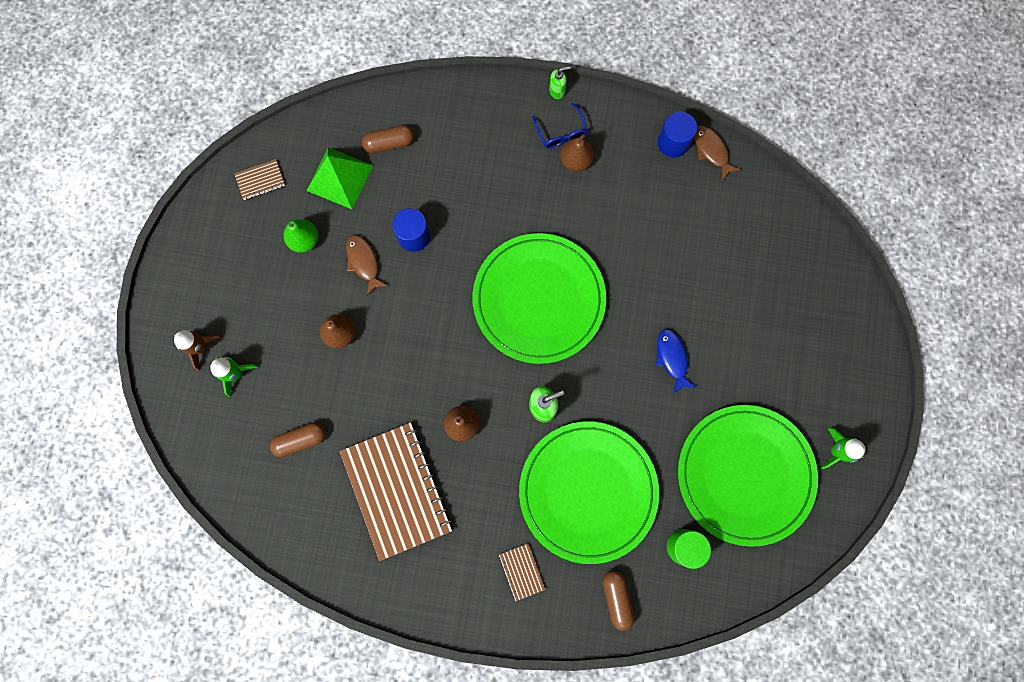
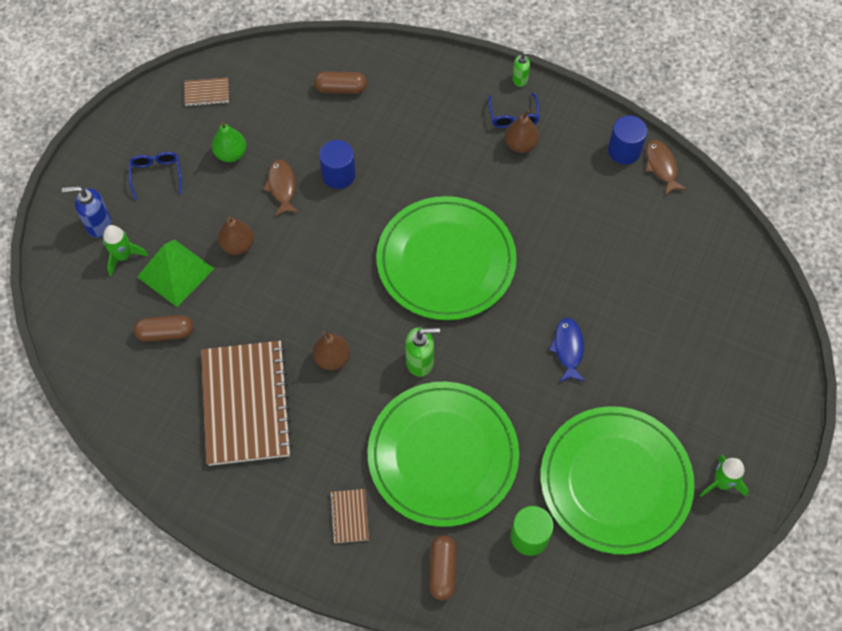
camera: 15 degrees right, 15 degrees down
(201, 347) = (98, 225): brown rocket -> blue soap dispenser
(239, 280) = (156, 174): none -> blue glasses
(340, 178) = (283, 108): green pyramid -> green pyramid (175, 272)

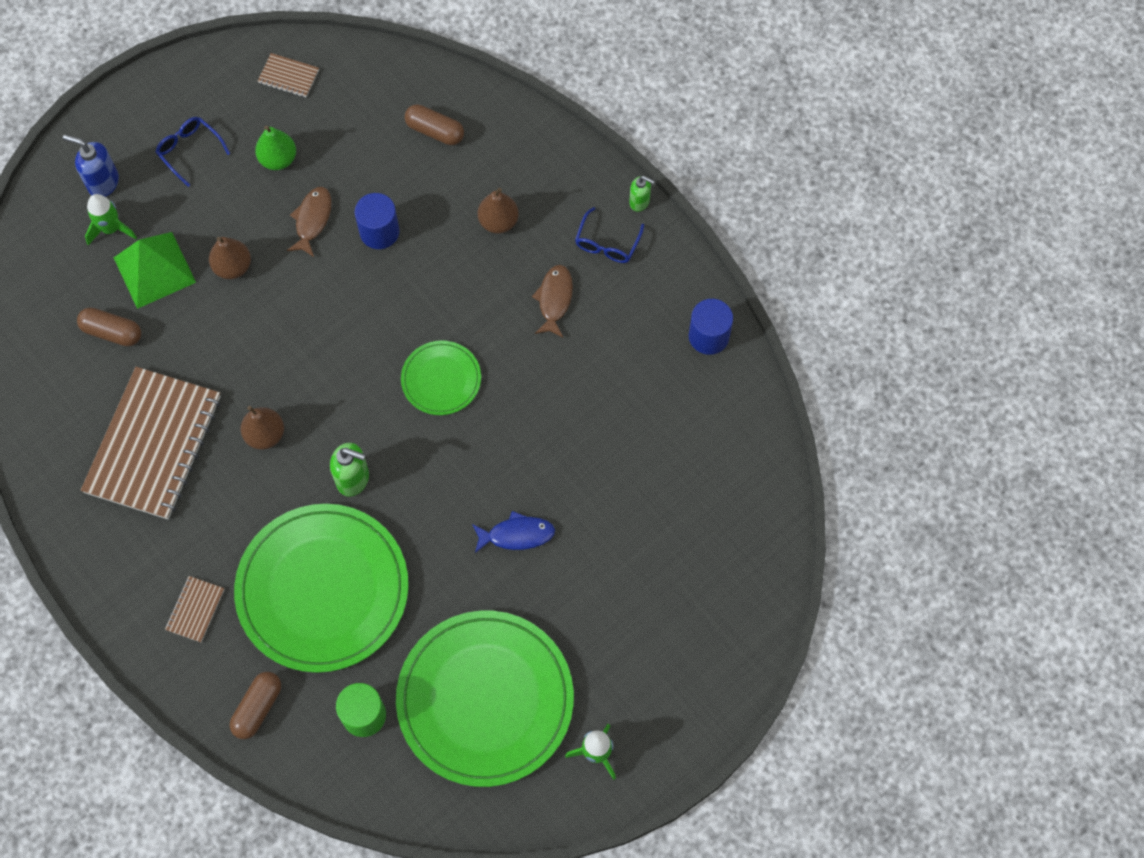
camera: 25 degrees right, 5 degrees up
(156, 174) = (189, 150): blue glasses -> blue glasses turned 60 degrees counterclockwise
(446, 261) = (441, 379): green plate -> green plate, size x0.49
(520, 145) = (596, 280): brown pear -> brown pear (498, 222)
(568, 349) = (517, 535): blue fish -> blue fish turned 60 degrees clockwise
(661, 166) = (740, 373): brown fish -> brown fish (554, 299)

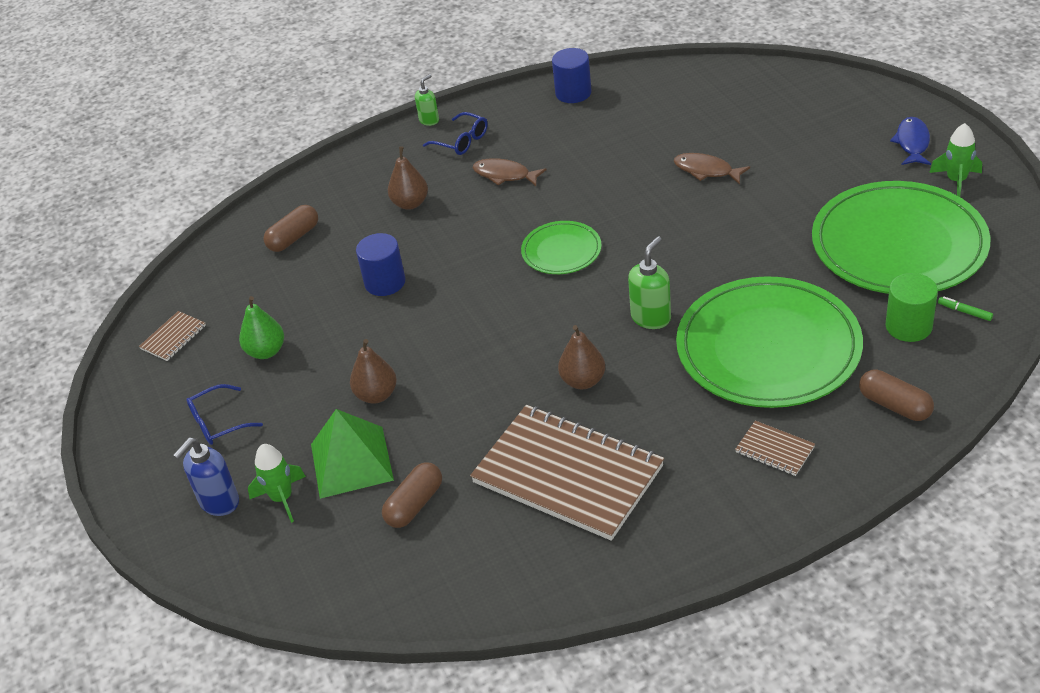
camera: 70 degrees left, 25 degrees down
(312, 220) = (349, 330): brown fish -> brown fish (706, 170)
(389, 767) = (964, 312): none -> green marker
(517, 535) = (735, 213): blue fish -> blue fish (912, 143)

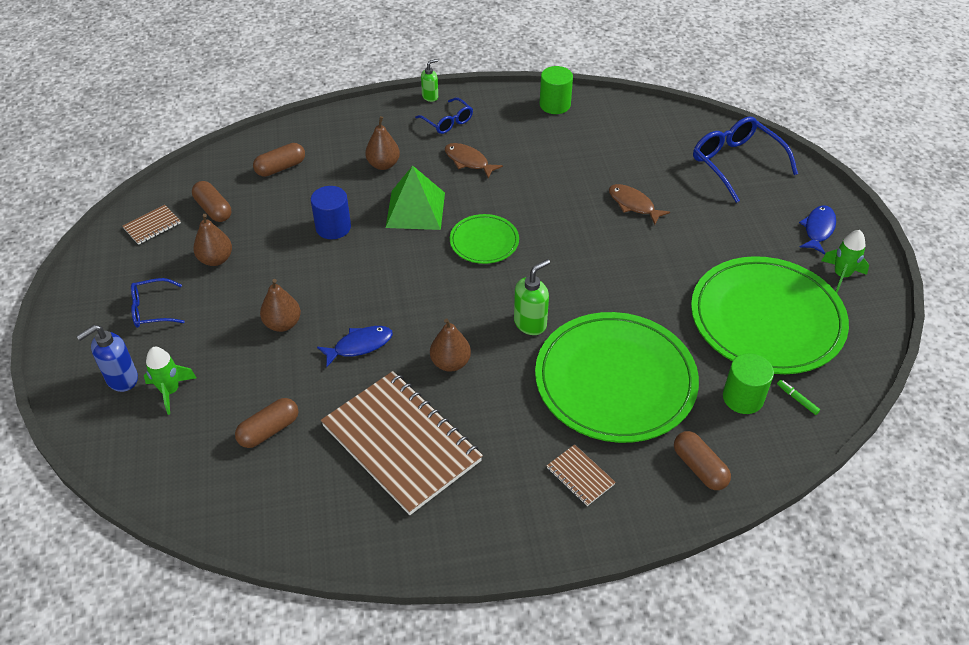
camera: 10 degrees right, 5 degrees up
(237, 301) = (213, 209): none -> brown capsule
(266, 351) = (216, 259): green pear -> brown pear
(351, 462) = (237, 376): green pyramid -> green pyramid (415, 210)
(474, 392) = (359, 345): none -> blue fish
(573, 93) = (555, 105): blue cylinder -> green cylinder
(796, 101) = (735, 163): none -> blue glasses

